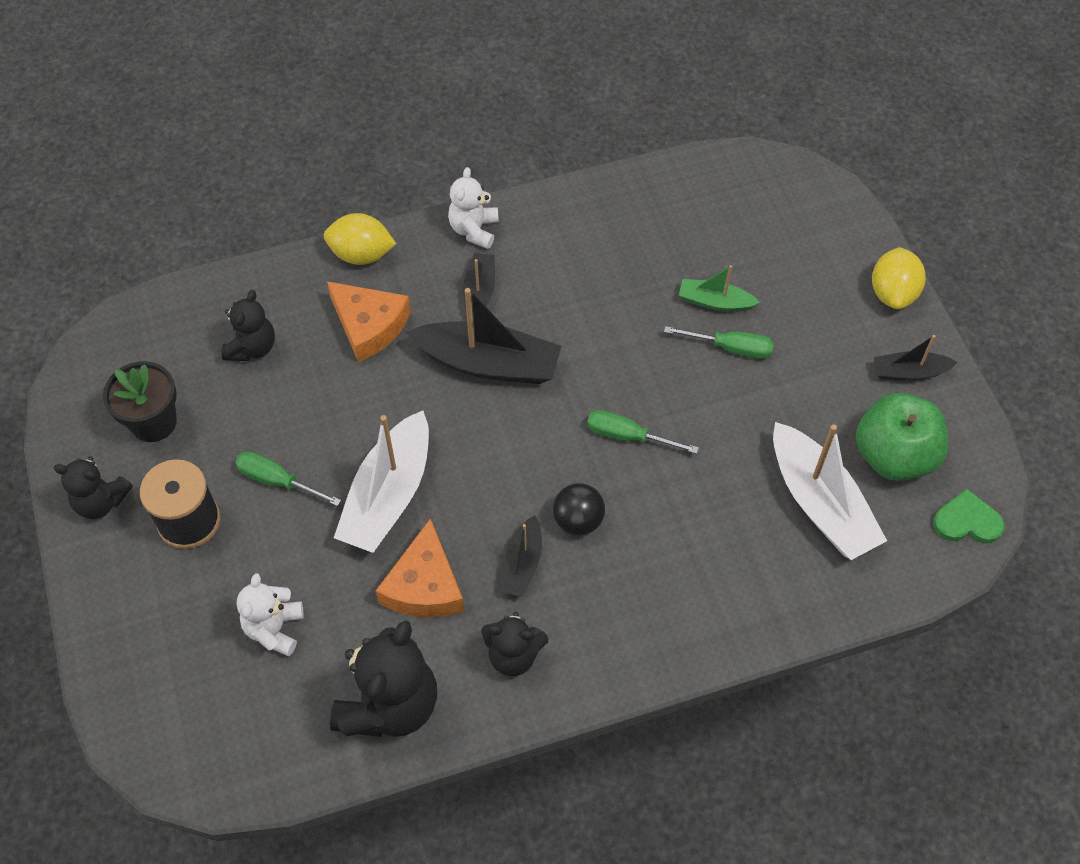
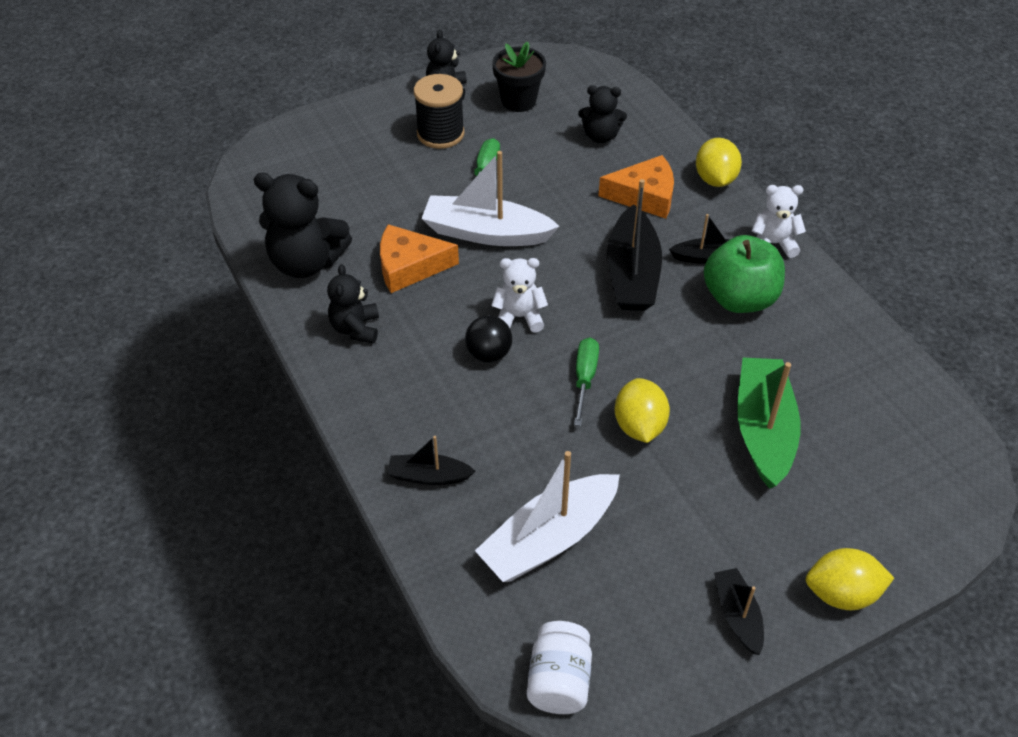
camera: 80 degrees right, 10 degrees down
(274, 628) = (360, 192): white teddy bear -> white teddy bear (519, 317)
(369, 326) = (644, 196): orange cheese -> orange cheese turned 120 degrees counterclockwise
(522, 564) = (439, 322): black boat -> black boat (429, 476)
(696, 401) = (639, 426): none -> yellow lemon
(715, 302) = (763, 430): green boat -> green boat, size x1.87
(731, 348) = (711, 449): green screwdriver -> none
(893, 456) = (623, 604): green apple -> green apple (739, 299)
(967, 521) = (559, 681): green heart -> white jar

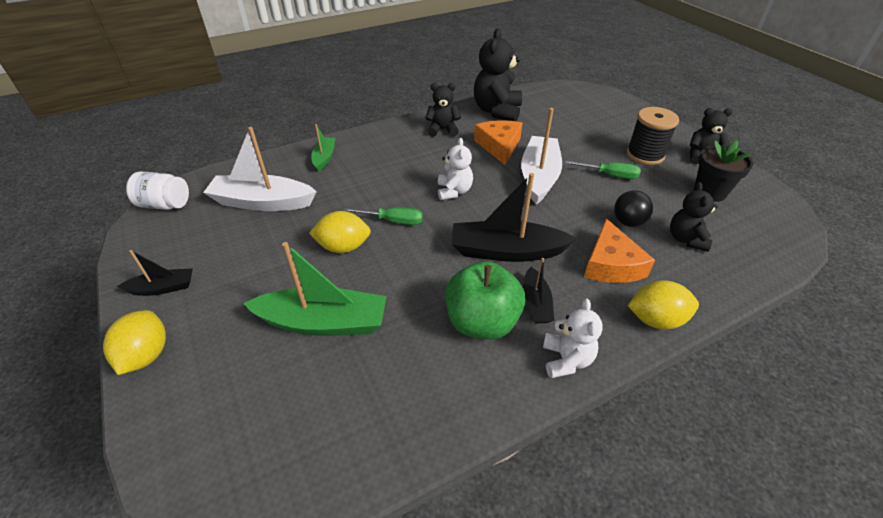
camera: 90 degrees right, 5 degrees down
(429, 476) = (324, 158): black boat -> green boat
(489, 354) = (419, 178): black ball -> black ball (628, 222)
(549, 539) = (262, 202): white boat -> white boat turned 45 degrees counterclockwise

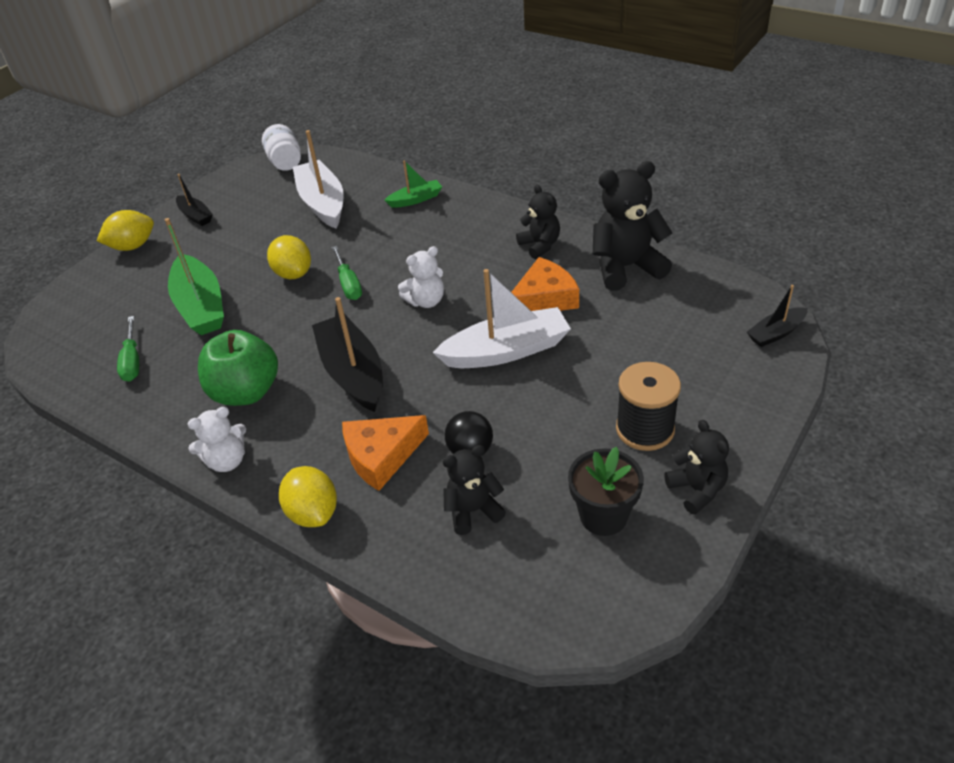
camera: 65 degrees right, 0 degrees up
(536, 303) = (289, 418): black boat -> black boat (776, 333)
(609, 175) = (561, 408): green screwdriver -> green screwdriver (132, 361)

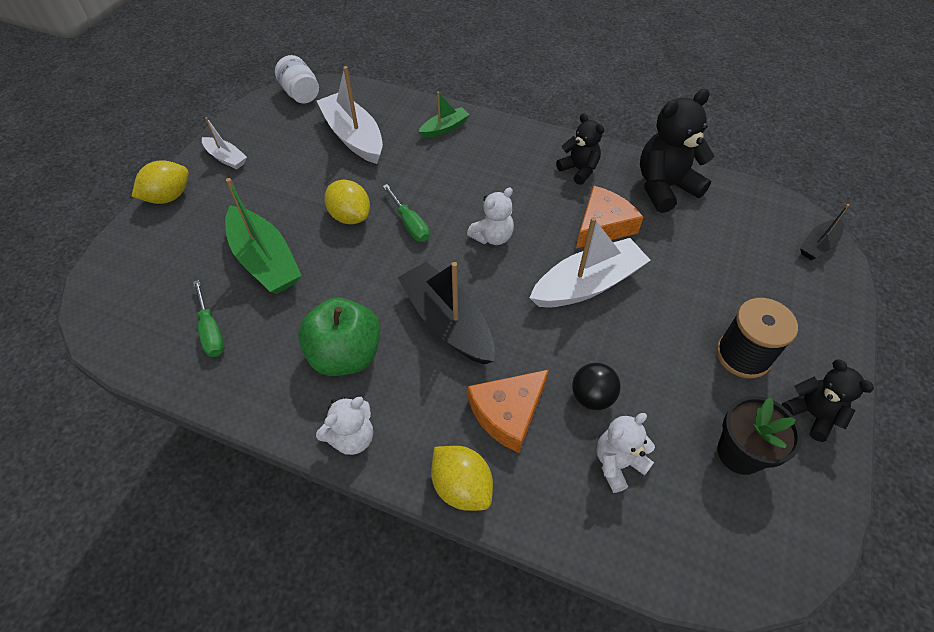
camera: 15 degrees left, 10 degrees up
(195, 216) = (226, 158): black boat -> white boat
(473, 511) = (617, 463): black teddy bear -> white teddy bear

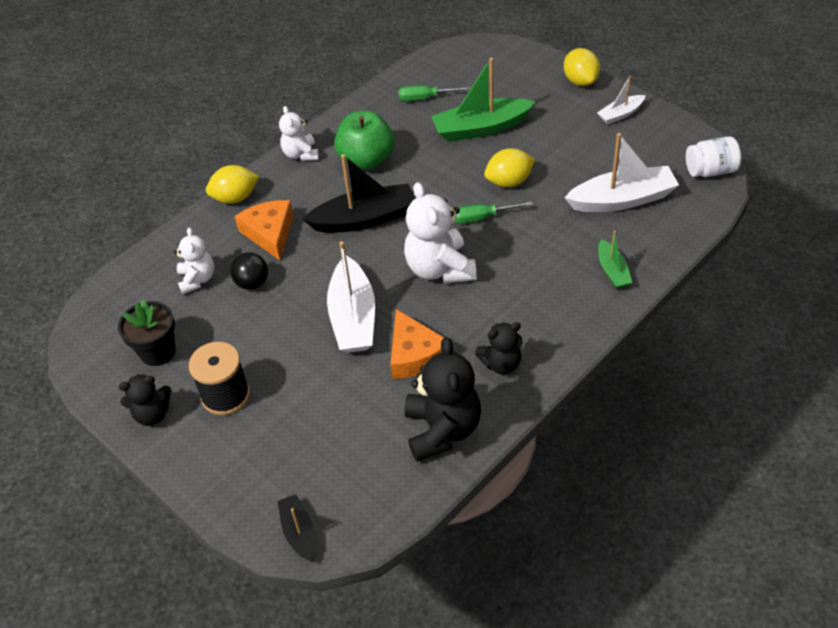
camera: 115 degrees right, 5 degrees down
(492, 237) = (440, 269): white teddy bear -> white teddy bear, size x1.69

